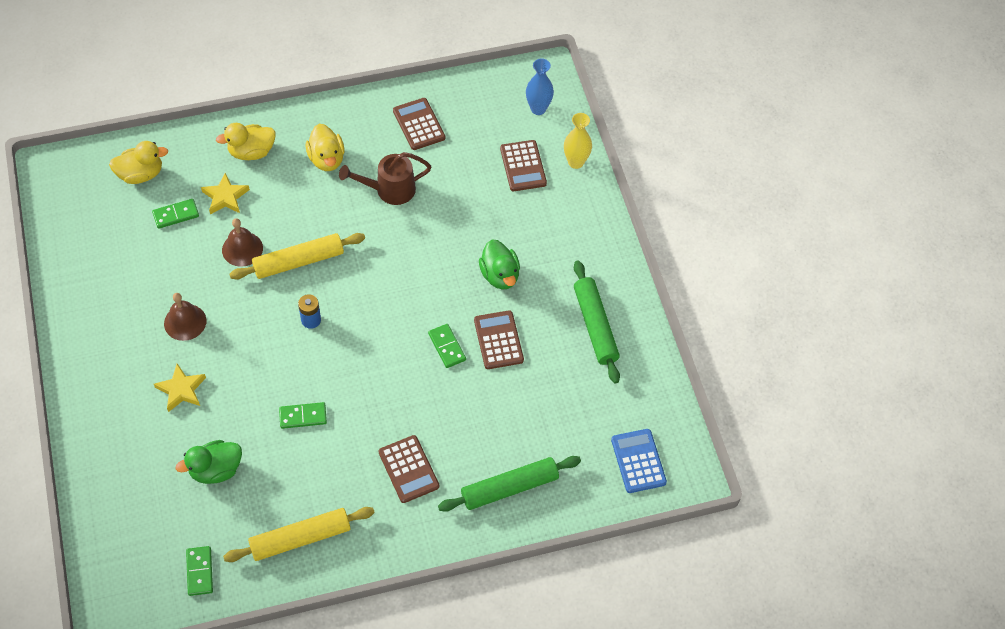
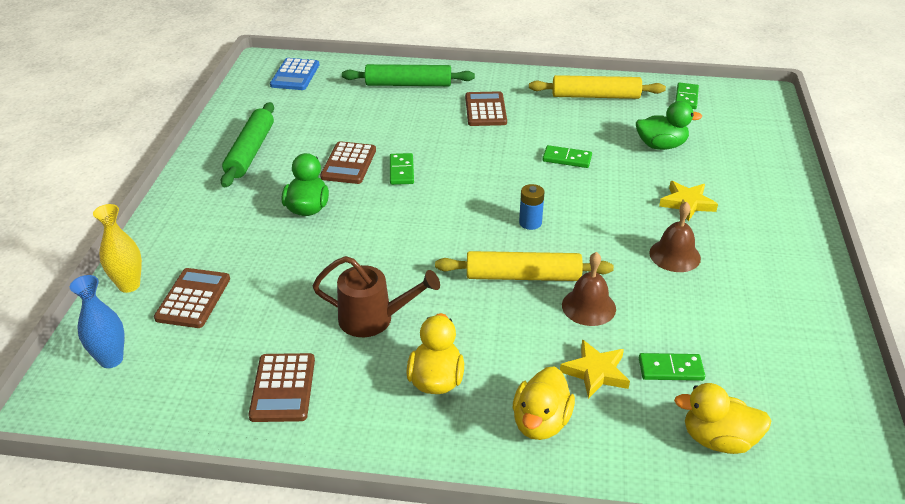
camera: 155 degrees left, 20 degrees down
(251, 152) = (540, 422): yellow duck -> yellow duck turned 105 degrees clockwise

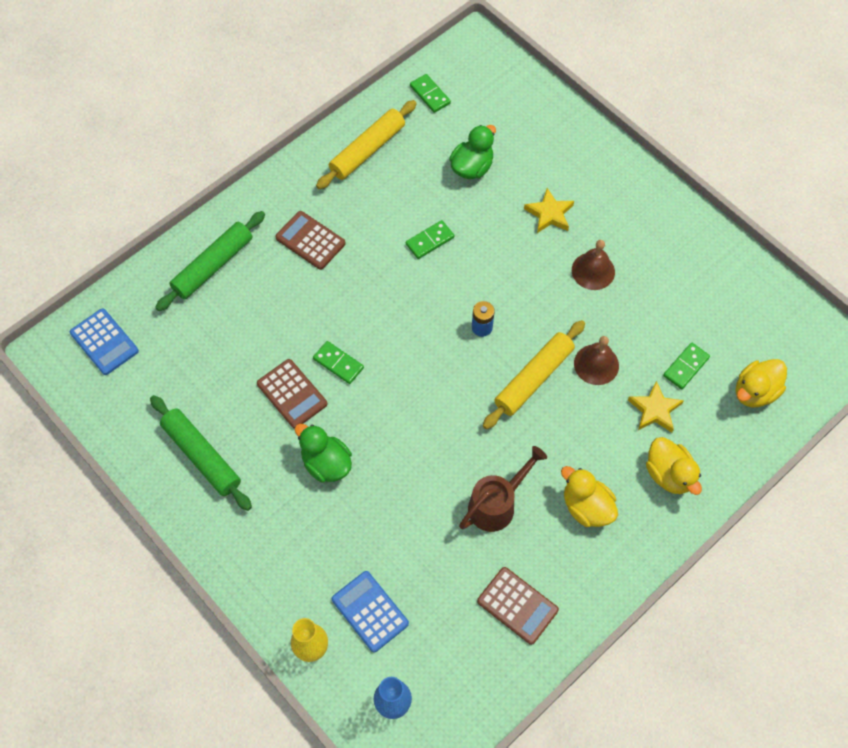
camera: 50 degrees left, 25 degrees up
(193, 299) = (370, 611): brown calculator -> blue calculator

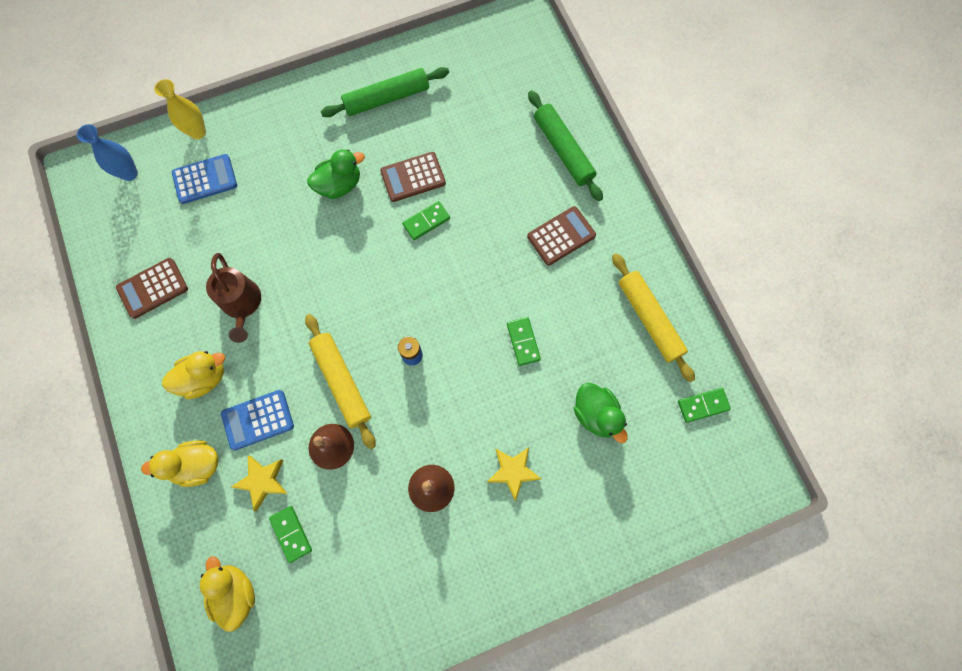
camera: 110 degrees right, 10 degrees up
(104, 342) = (518, 54): blue calculator -> blue calculator (258, 420)

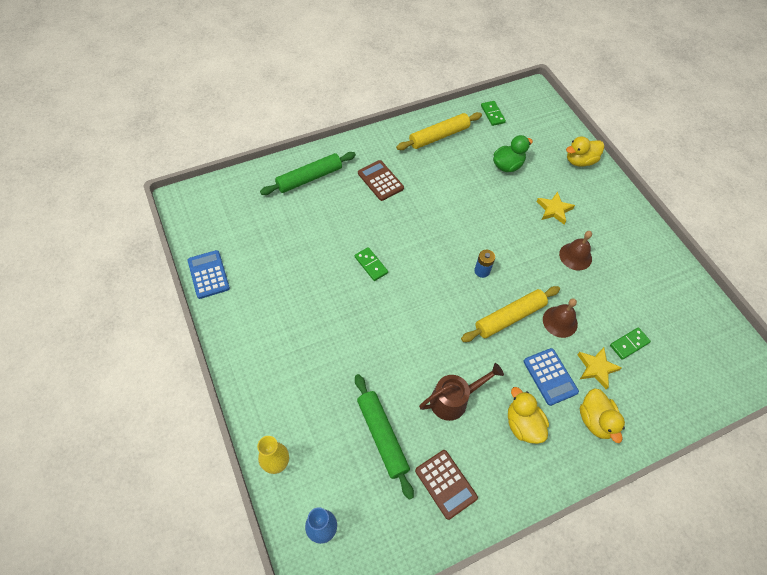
camera: 95 degrees left, 15 degrees down
(205, 179) = (331, 450): blue calculator -> blue calculator (208, 274)
(235, 592) = (680, 379): yellow duck -> yellow duck (580, 161)
(339, 185) = (337, 330): green duck -> none
(387, 98) = (252, 298): green rolling pin -> green rolling pin (382, 436)
(413, 177) = (331, 275): brown calculator -> none
(523, 342) = (463, 203): green domino -> none

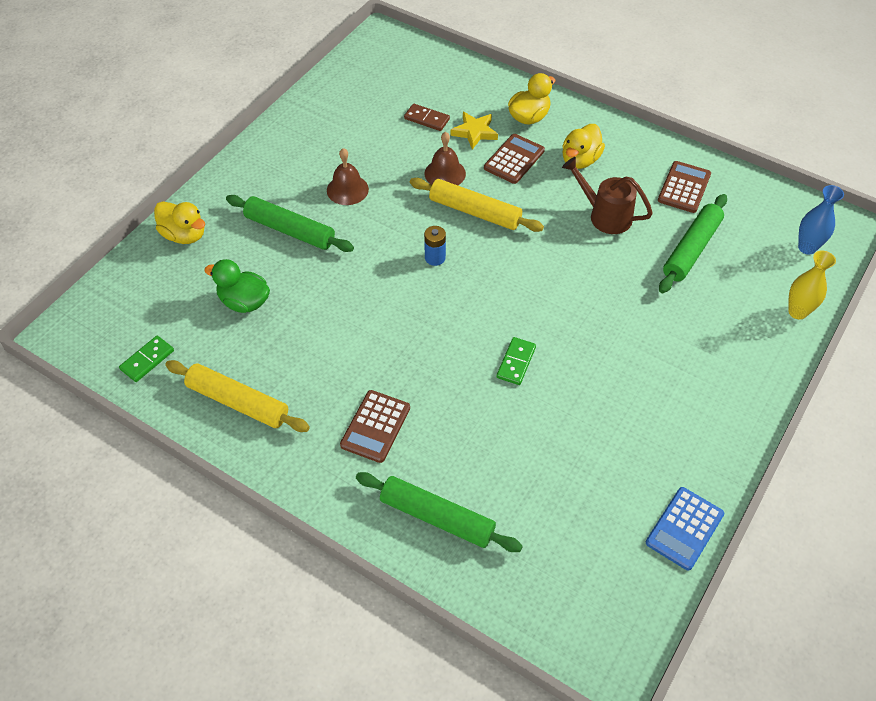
camera: 120 degrees left, 5 degrees down
(550, 376) = (514, 159): blue calculator -> brown calculator
(554, 210) = (290, 230): yellow star -> green rolling pin
(629, 344) = (426, 119): green domino -> brown domino

